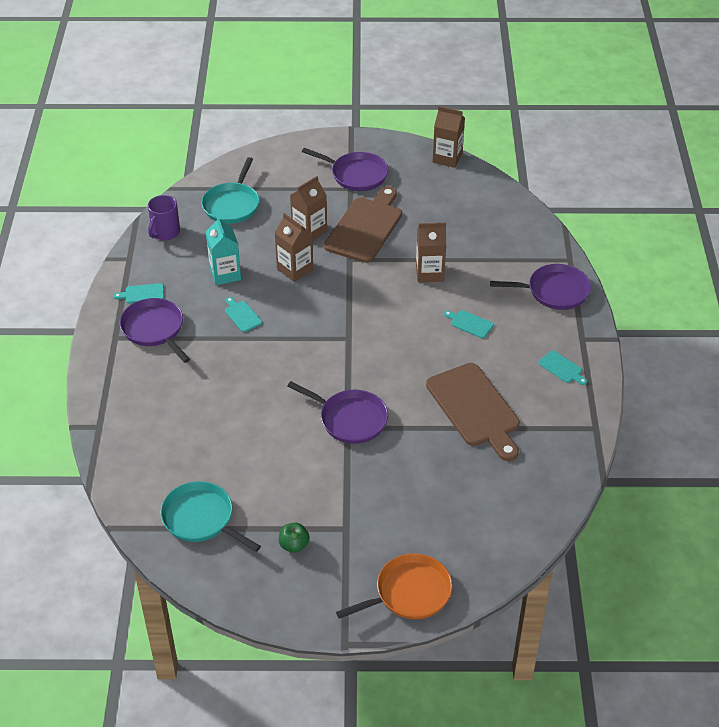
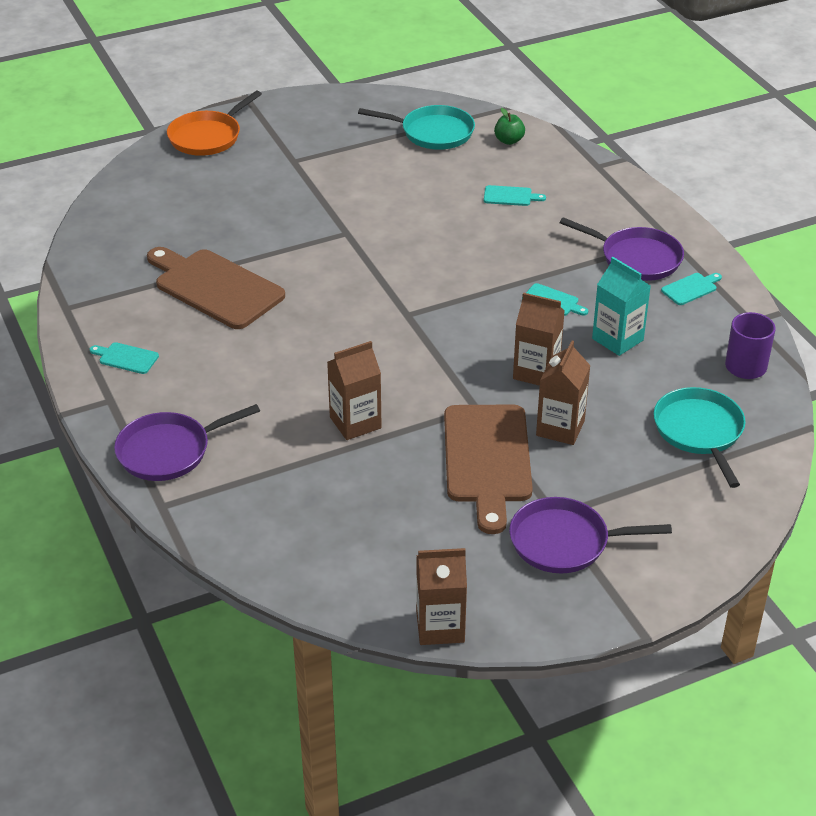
camera: 155 degrees right, 5 degrees down
(294, 545) = (333, 138): green apple -> green apple (509, 141)
(350, 419) = (348, 240): purple pan -> none
(470, 323) = (266, 375): turquoise cutting board -> turquoise cutting board (510, 196)

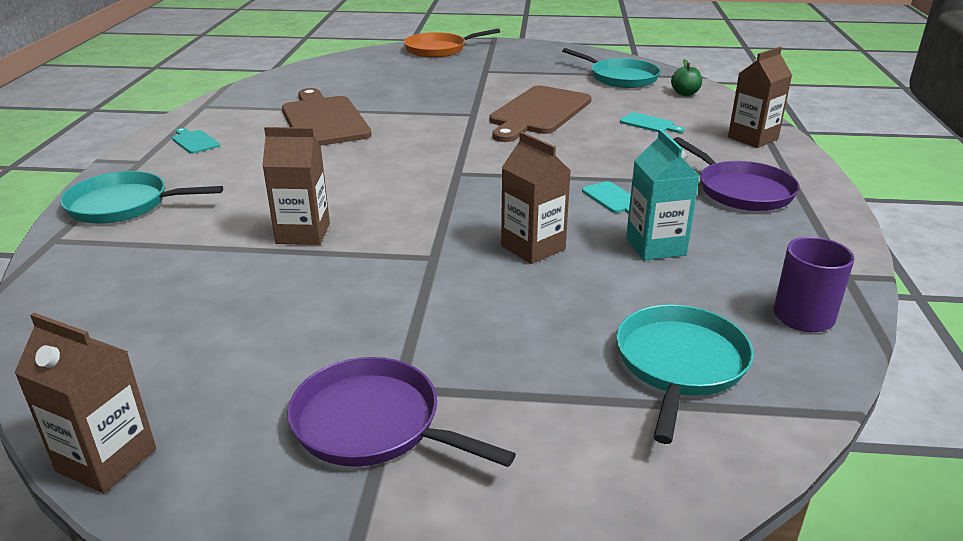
camera: 30 degrees right, 10 degrees down
(168, 451) = (123, 205): purple pan -> turquoise pan
(487, 459) = (388, 305): brown cutting board -> brown cutting board (538, 113)
(560, 428) = (504, 303): brown carton -> brown carton (752, 138)
(691, 288) = (787, 228): turquoise cutting board -> none

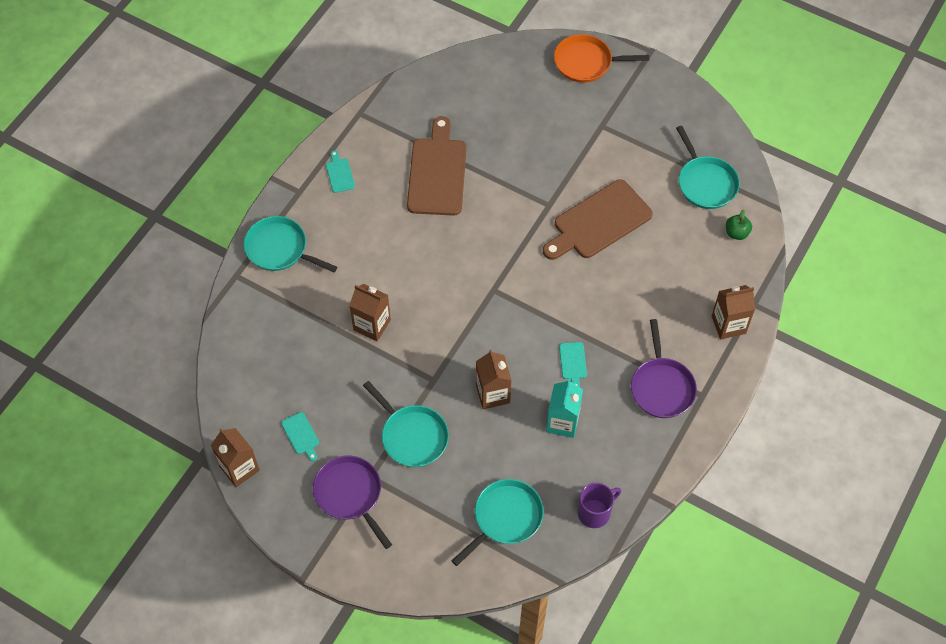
camera: 25 degrees right, 30 degrees up
(442, 319) = (412, 436): none -> turquoise pan
(649, 124) = (669, 272): turquoise cutting board -> turquoise cutting board (301, 435)

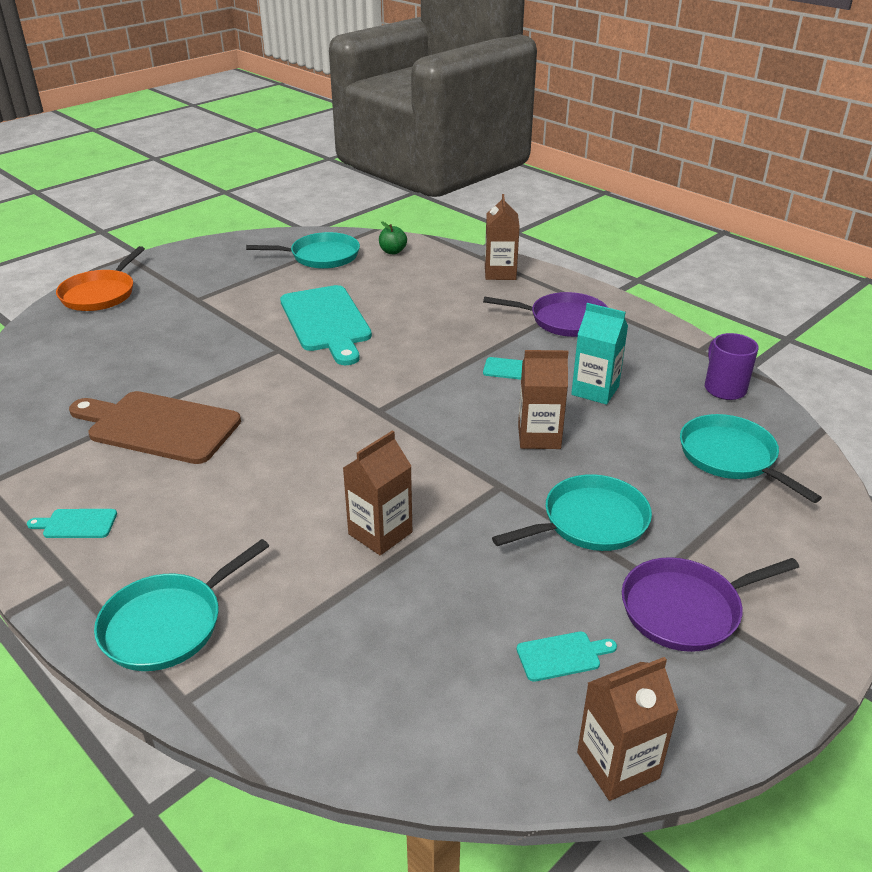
camera: 75 degrees left, 25 degrees down
(598, 222) = (326, 322): brown cutting board -> turquoise cutting board

